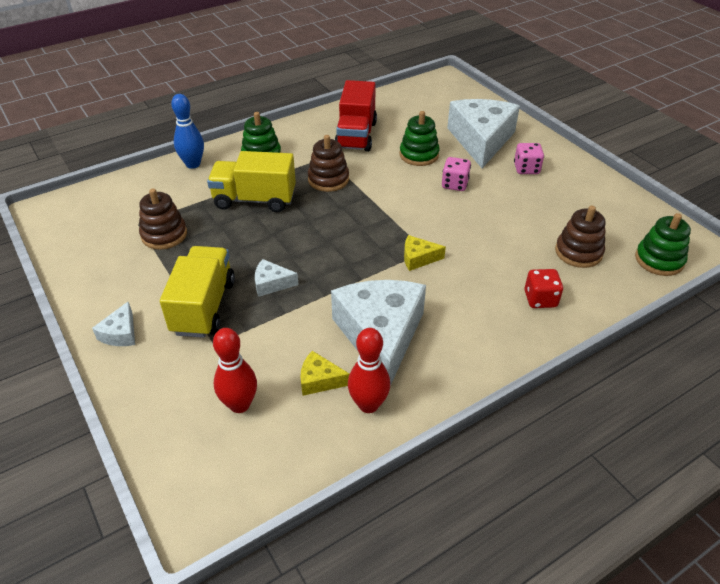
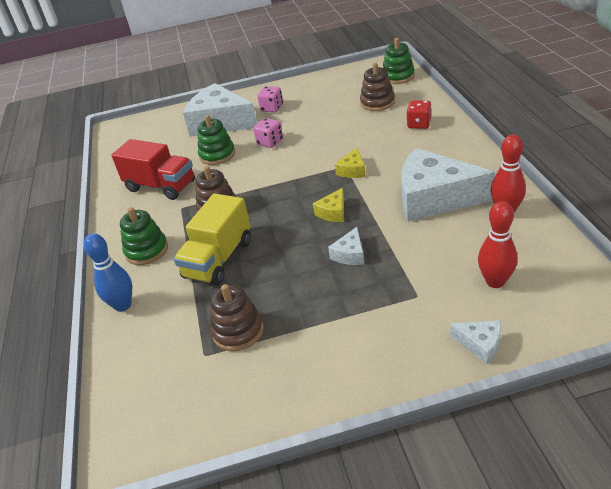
camera: 65 degrees left, 5 degrees down
(120, 333) = (383, 367): white cheese -> white cheese (480, 344)
(204, 307) = (365, 301): yellow truck -> none
(319, 380) = (476, 234): yellow cheese -> yellow cheese (333, 212)

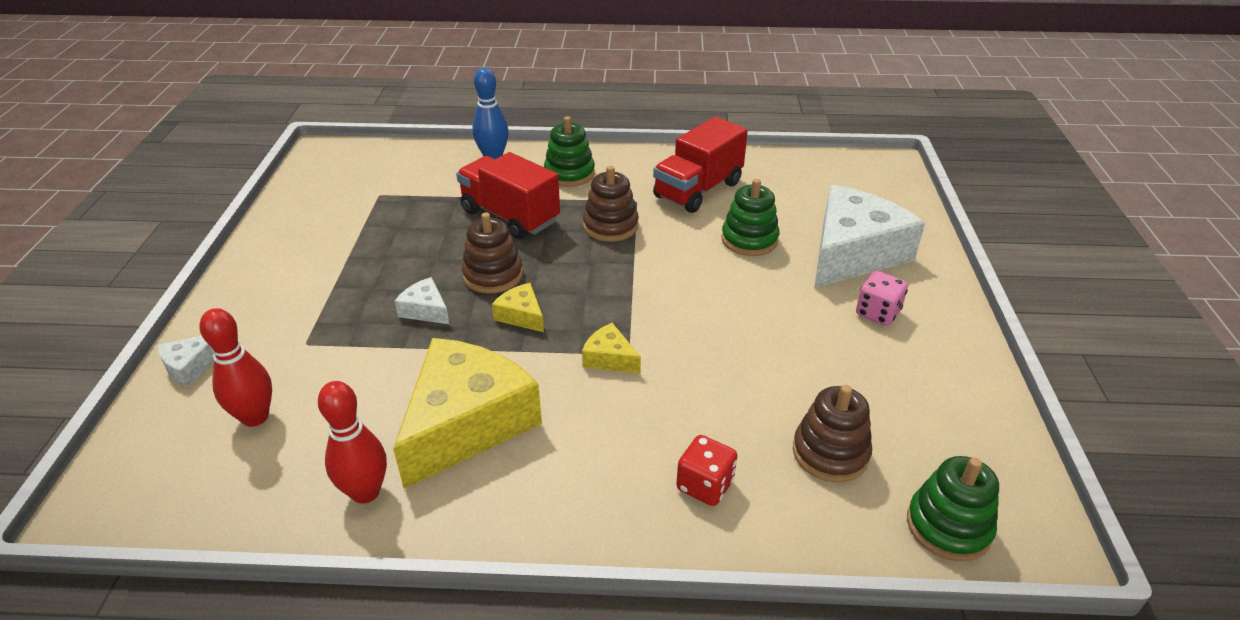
camera: 100 degrees right, 0 degrees up
(219, 259) = (510, 216): yellow truck -> red truck
(238, 331) = (388, 215): brown stacking toy -> brown stacking toy (493, 275)
(270, 142) = (755, 292): pink dice -> none
(434, 198) = (466, 423): white cheese -> yellow cheese

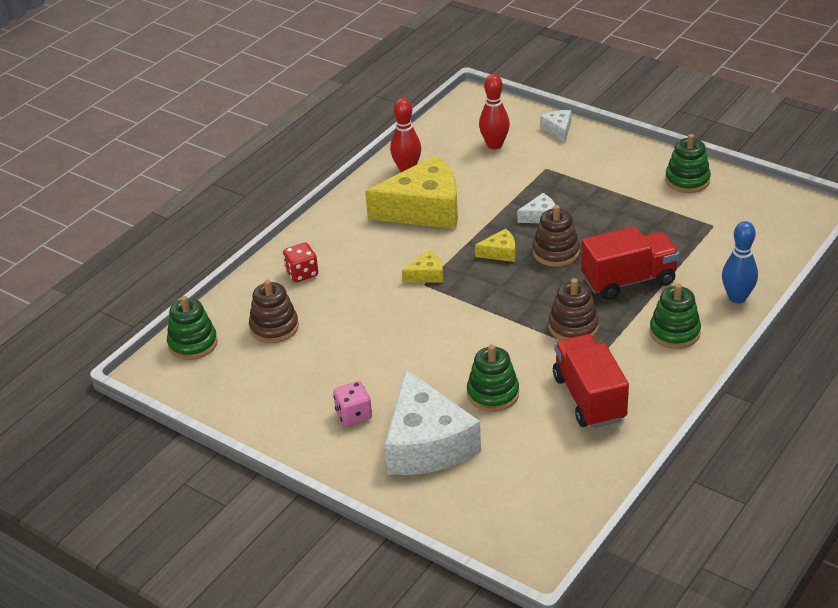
camera: 125 degrees right, 0 degrees up
(295, 230) = (687, 180): none -> green stacking toy
(466, 423) = (424, 209): yellow cheese -> yellow cheese turned 75 degrees counterclockwise

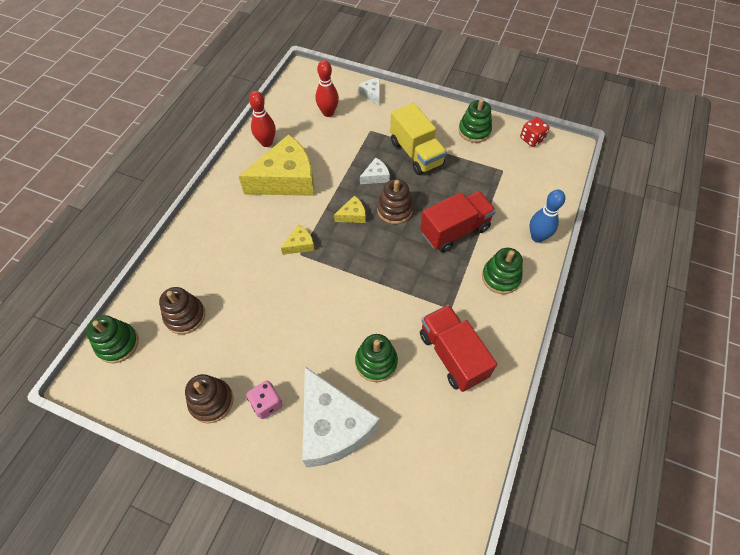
camera: 15 degrees left, 20 degrees up
(302, 273) = (200, 256): red dice -> red dice (531, 139)
(573, 327) = (424, 282): brown stacking toy -> brown stacking toy (211, 401)
(600, 197) = (416, 153): none -> yellow truck

